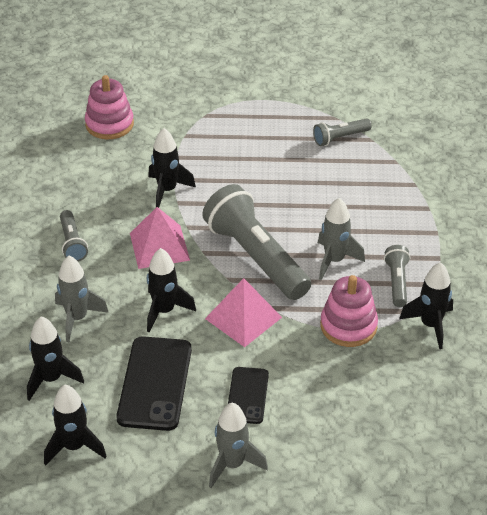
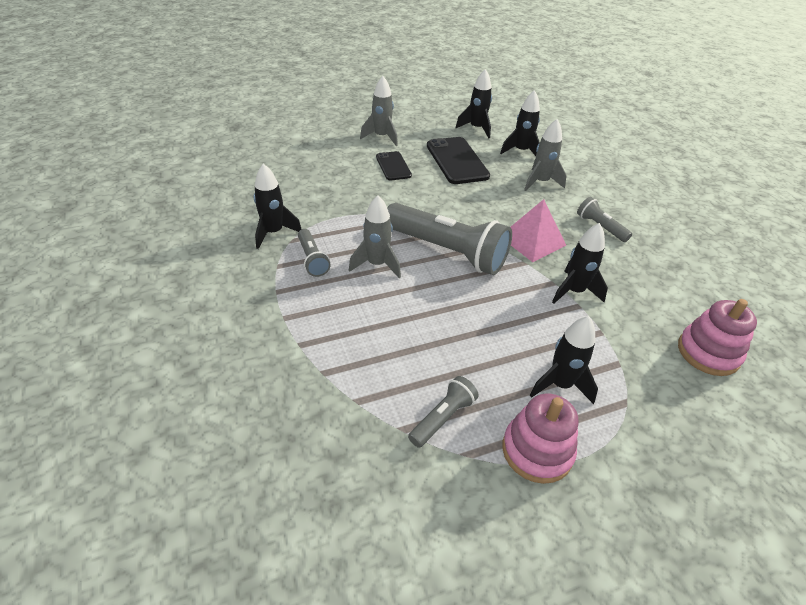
camera: 155 degrees right, 0 degrees up
(164, 311) = (486, 198): black rocket -> black rocket (560, 385)
(243, 318) = (426, 206): pink pyramid -> none
(348, 326) = (342, 218): pink stacking toy -> pink stacking toy (537, 451)

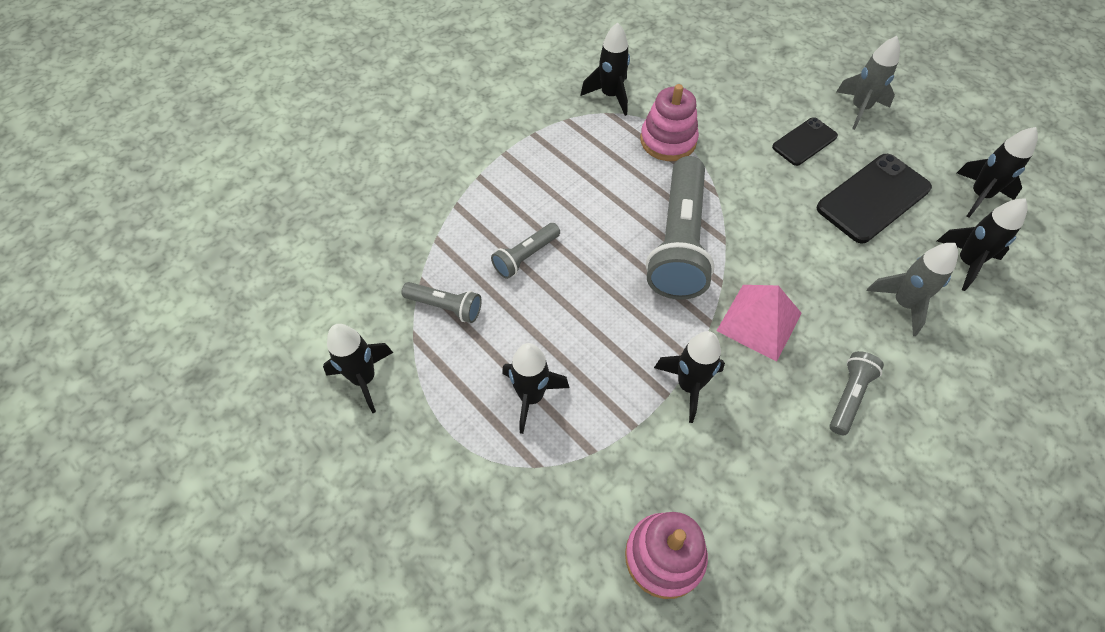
camera: 70 degrees right, 15 degrees up
(312, 259) = (591, 139): grey flashlight -> grey flashlight (525, 256)
(377, 264) = (616, 190): grey rocket -> none
(503, 516) = (364, 378): none -> black rocket
(537, 451) = (440, 391): pink stacking toy -> pink stacking toy (668, 140)

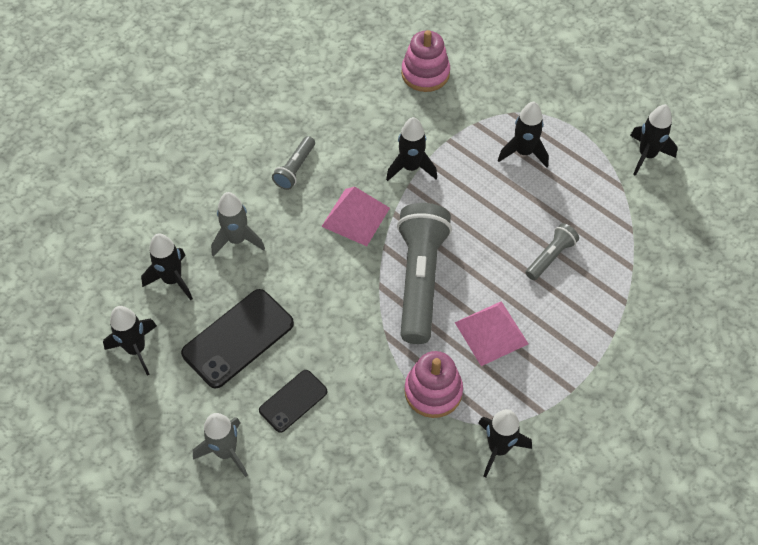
camera: 175 degrees right, 0 degrees up
(445, 307) = (605, 210): grey flashlight -> none
(605, 185) = (491, 333): none -> pink pyramid

